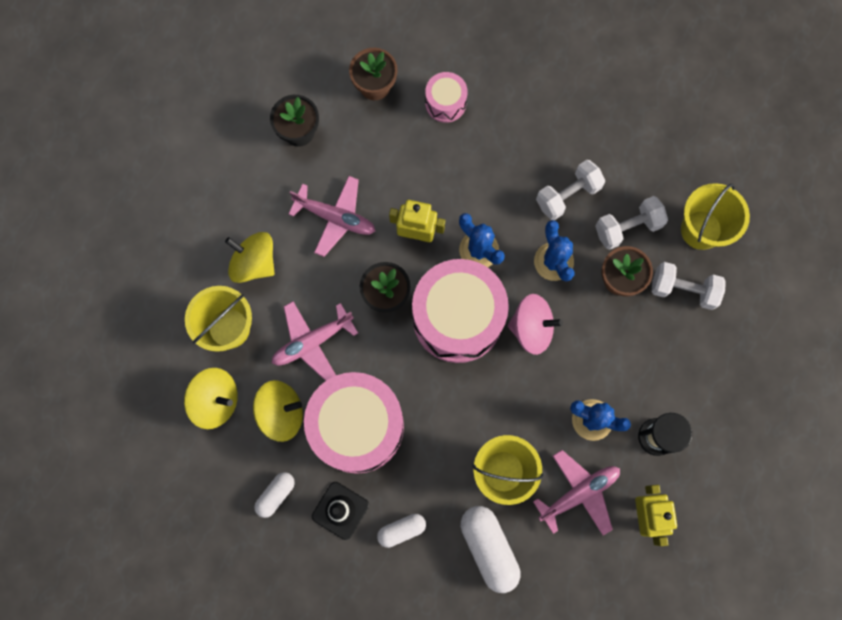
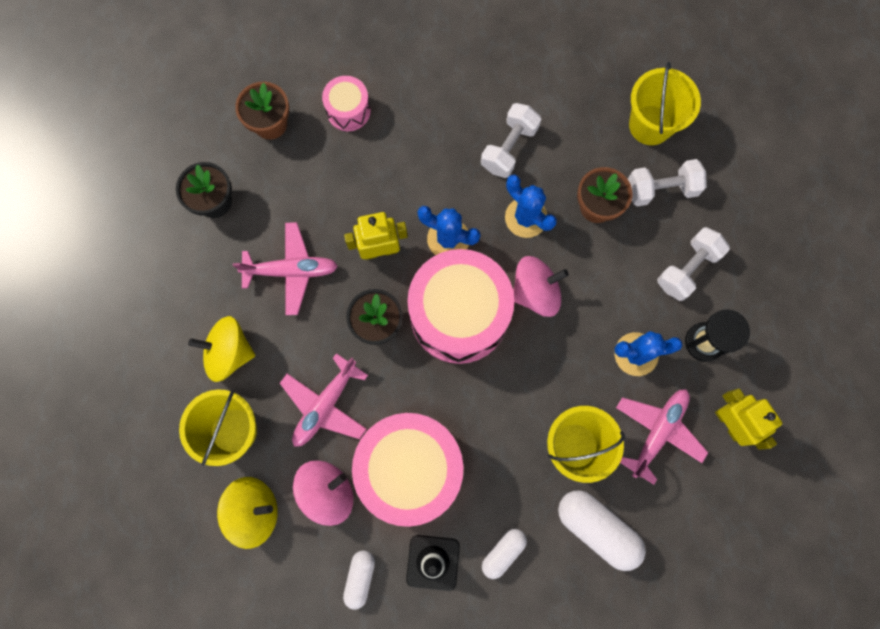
camera: 25 degrees left, 0 degrees up
(281, 413) = (327, 491): yellow spinning top -> pink spinning top
(627, 228) = (580, 154): white dumbbell -> white dumbbell (687, 269)

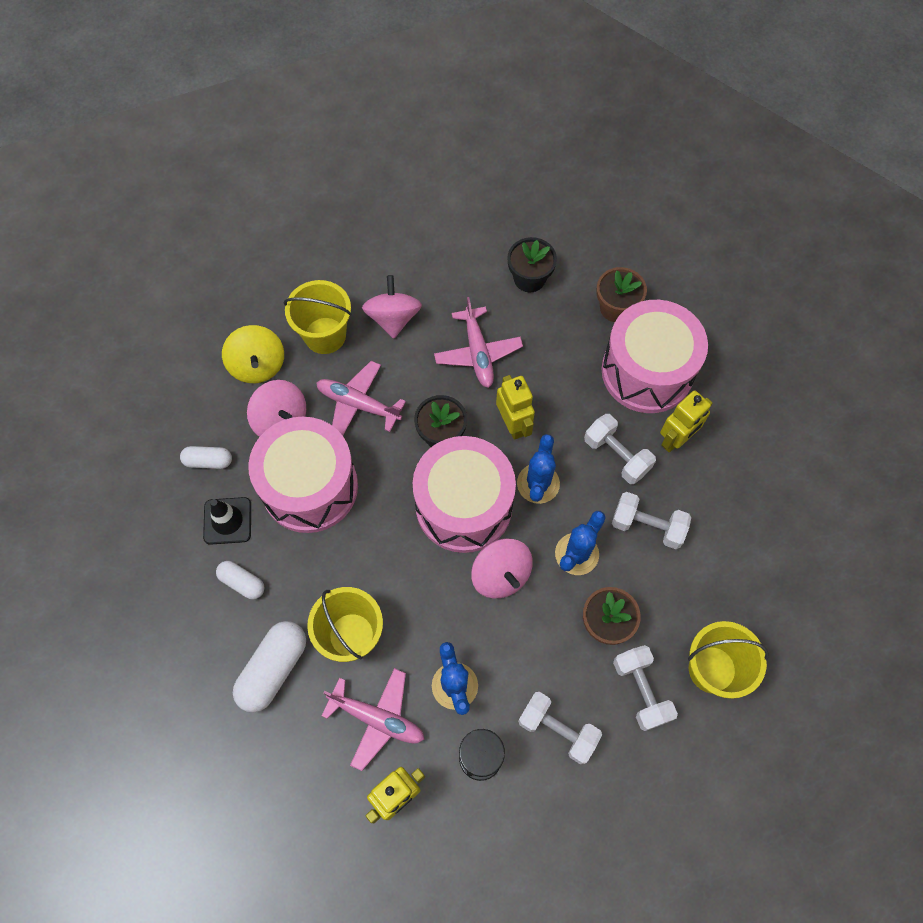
camera: 80 degrees right, 10 degrees down
(229, 352) = (393, 318): yellow spinning top -> pink spinning top
(348, 110) = (647, 371): pink drum -> pink drum, size x2.10
(426, 101) = (676, 439): none -> yellow robot
(432, 159) = (616, 455): none -> white dumbbell

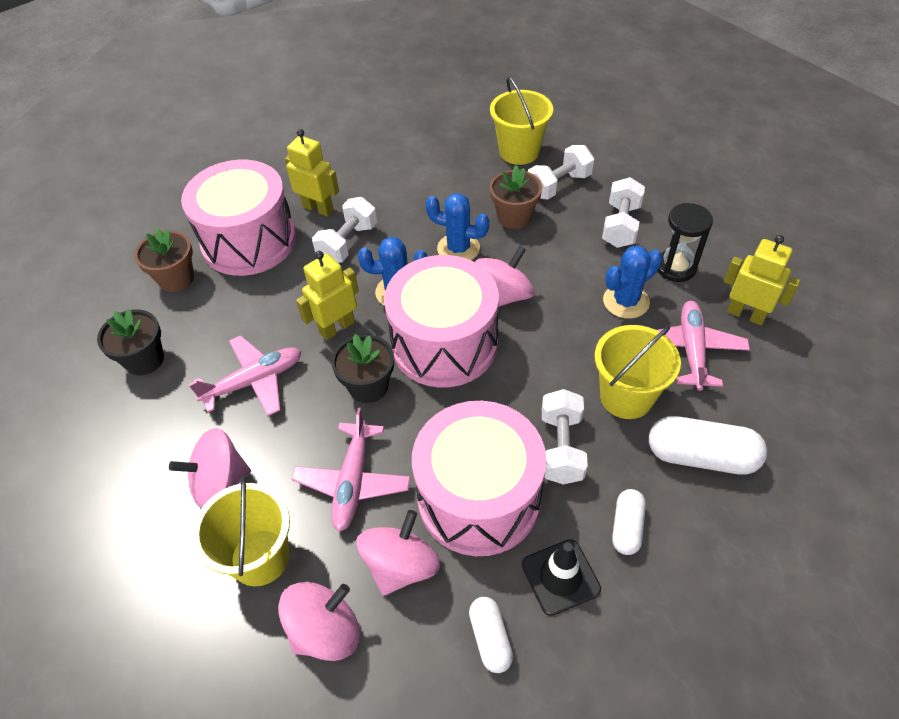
camera: 105 degrees left, 15 degrees down
(258, 365) = (325, 631): yellow spinning top -> pink spinning top
(647, 526) = (411, 209): white dumbbell -> white dumbbell (561, 447)

